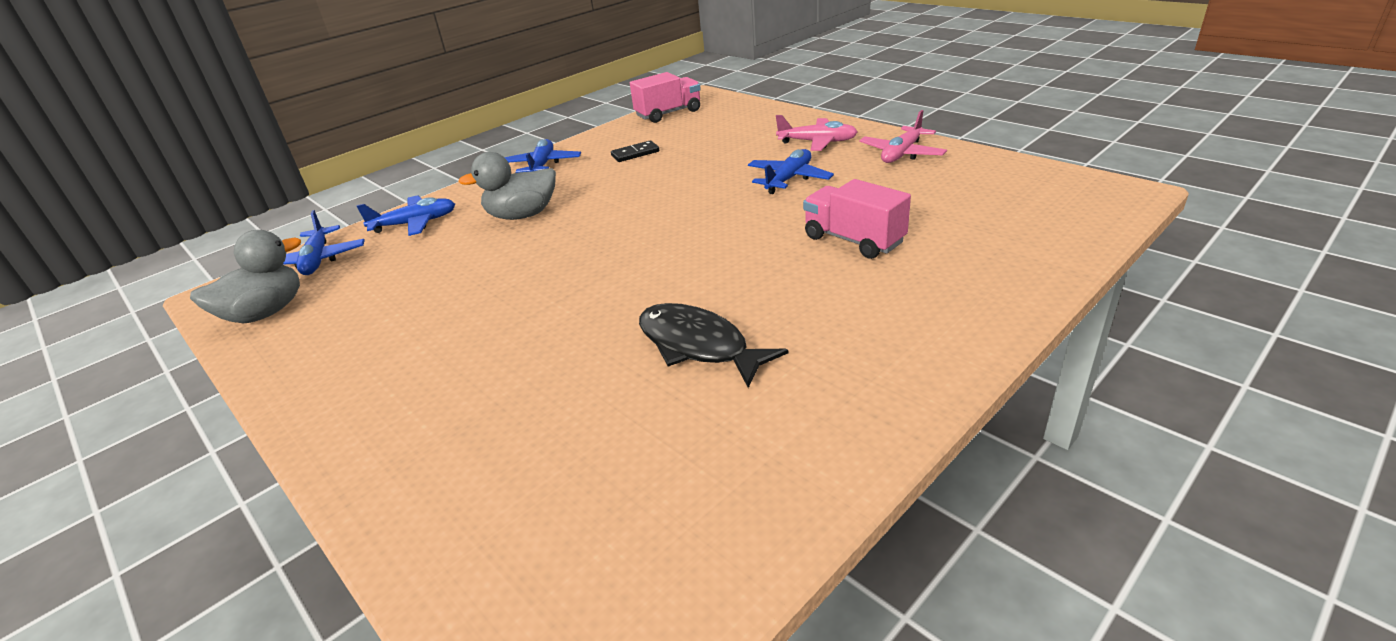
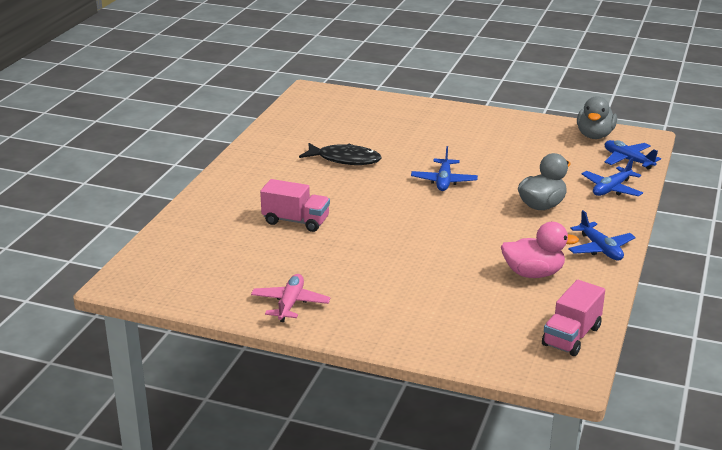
camera: 150 degrees right, 5 degrees down
(635, 154) = (533, 273): black domino -> pink duck
(788, 179) = (370, 263): blue plane -> blue plane (444, 181)
(817, 142) = (374, 309): pink plane -> none

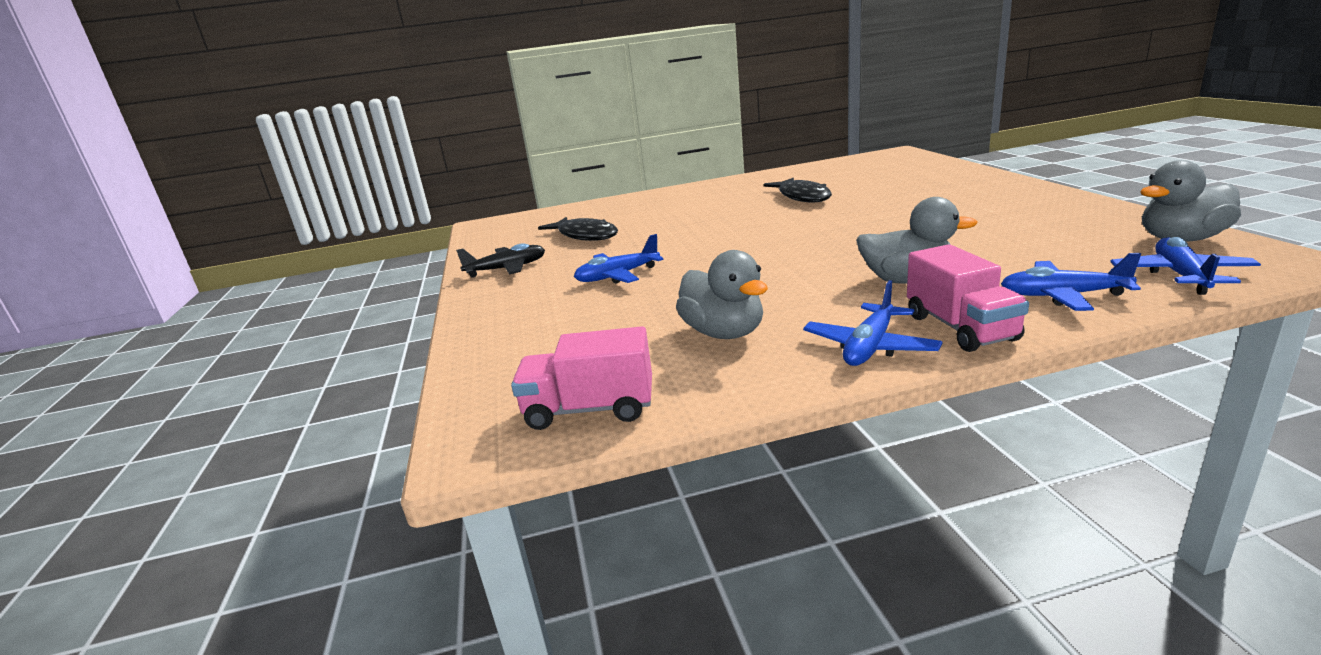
camera: 60 degrees right, 5 degrees down
(267, 253) = (585, 235): none -> black fish
(290, 304) = (507, 269): pink plane -> black plane
(296, 221) = (656, 223): pink truck -> pink truck (960, 328)
(444, 181) = (850, 231): blue plane -> blue plane (618, 276)
(533, 273) = (724, 333): pink duck -> grey duck

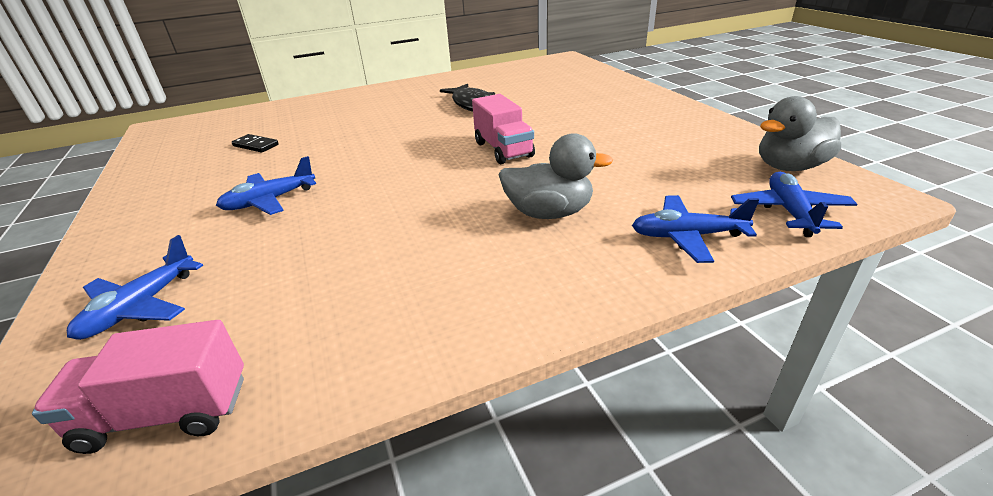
camera: 10 degrees left, 10 degrees up
(507, 269) = (158, 188): black plane -> none
(585, 235) = (256, 145): black fish -> black domino
(724, 333) = (354, 285): grey duck -> none
(870, 347) = (498, 307): blue plane -> blue plane (141, 306)
(960, 328) = (590, 280): pink truck -> pink truck (503, 150)

